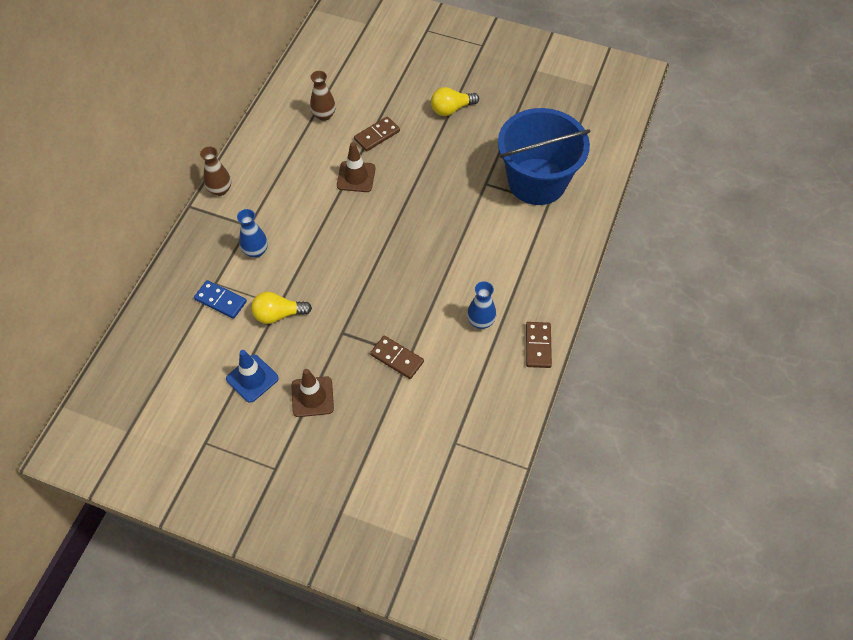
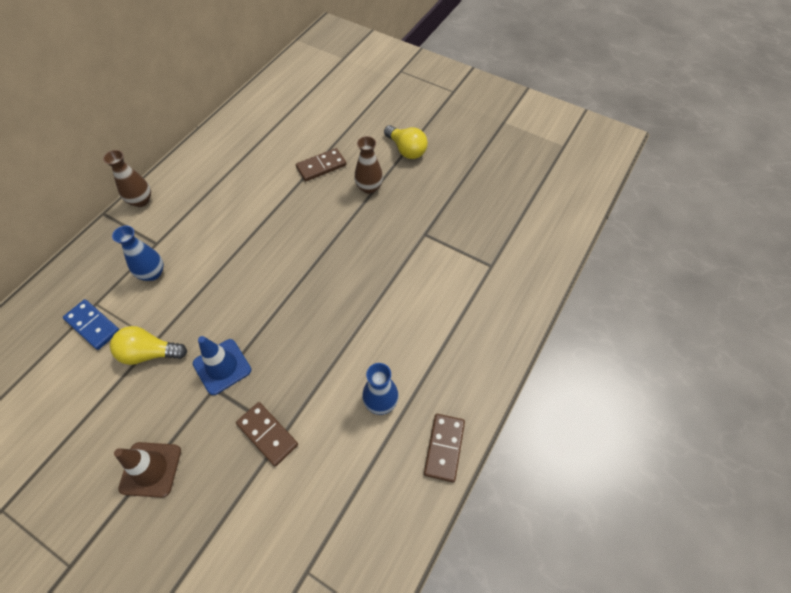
camera: 10 degrees right, 0 degrees up
(252, 378) = (90, 431): blue traffic cone -> blue traffic cone (222, 366)
(324, 115) = (273, 139): brown vase -> brown vase (369, 187)
(356, 177) = (286, 207): brown traffic cone -> none
(451, 109) = (406, 150): yellow light bulb -> yellow light bulb turned 120 degrees counterclockwise
(537, 181) = (482, 240): blue bucket -> none

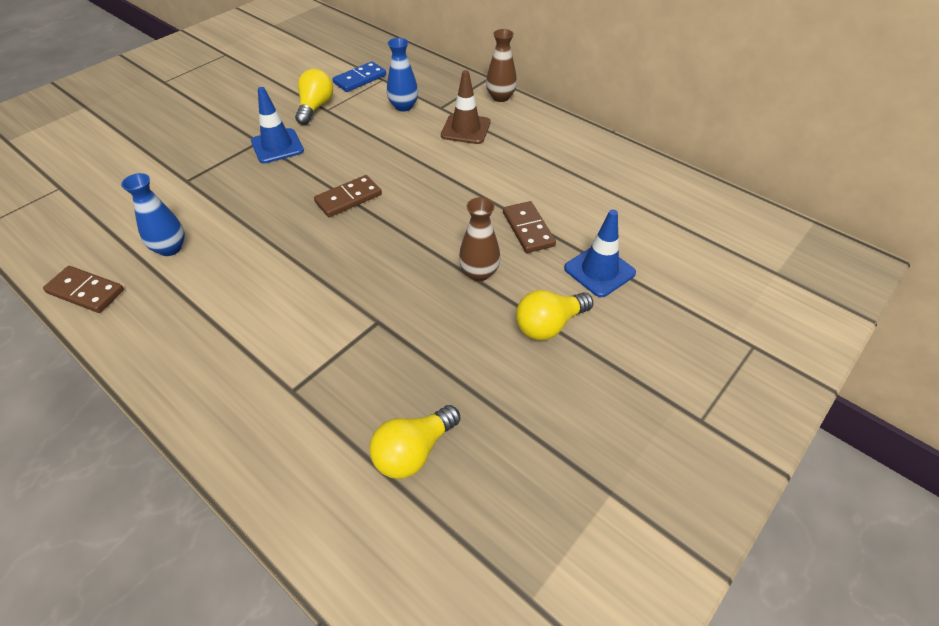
camera: 100 degrees right, 10 degrees down
(151, 469) = (207, 111): brown traffic cone -> brown traffic cone (465, 129)
(267, 434) = (192, 171): brown domino -> brown domino (348, 198)
(356, 129) = (599, 271): none -> blue traffic cone
(510, 198) = (413, 451): none -> yellow light bulb

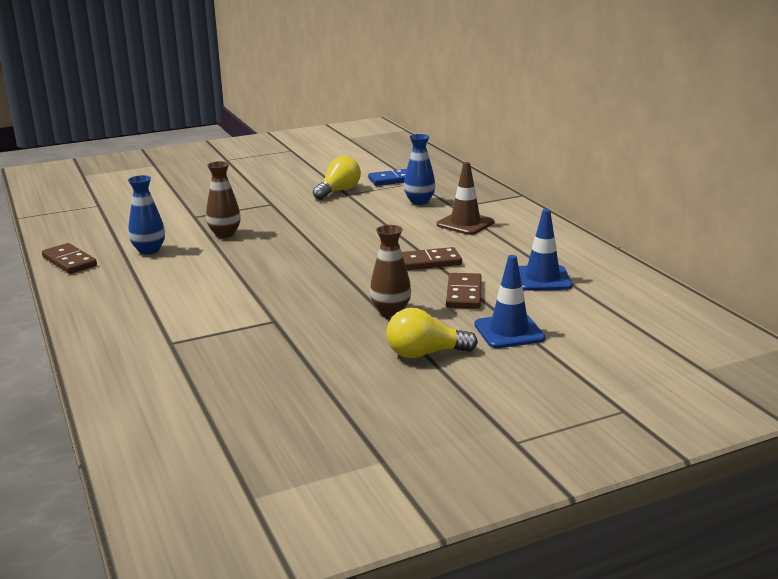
camera: 25 degrees right, 25 degrees down
(277, 146) = (285, 209): blue traffic cone -> blue traffic cone (542, 279)
(348, 198) = (316, 248): brown domino -> brown domino (428, 262)
(413, 451) = (234, 396): yellow light bulb -> none
(500, 97) = (520, 209): brown vase -> brown vase (225, 234)

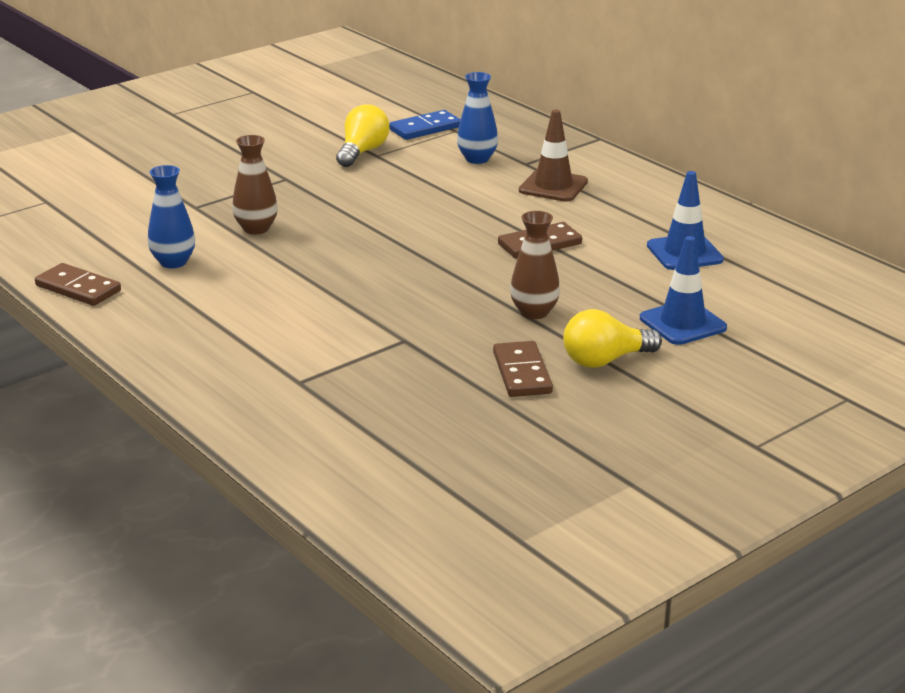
camera: 15 degrees left, 5 degrees up
(464, 294) = (605, 281): brown domino -> brown domino (522, 373)

